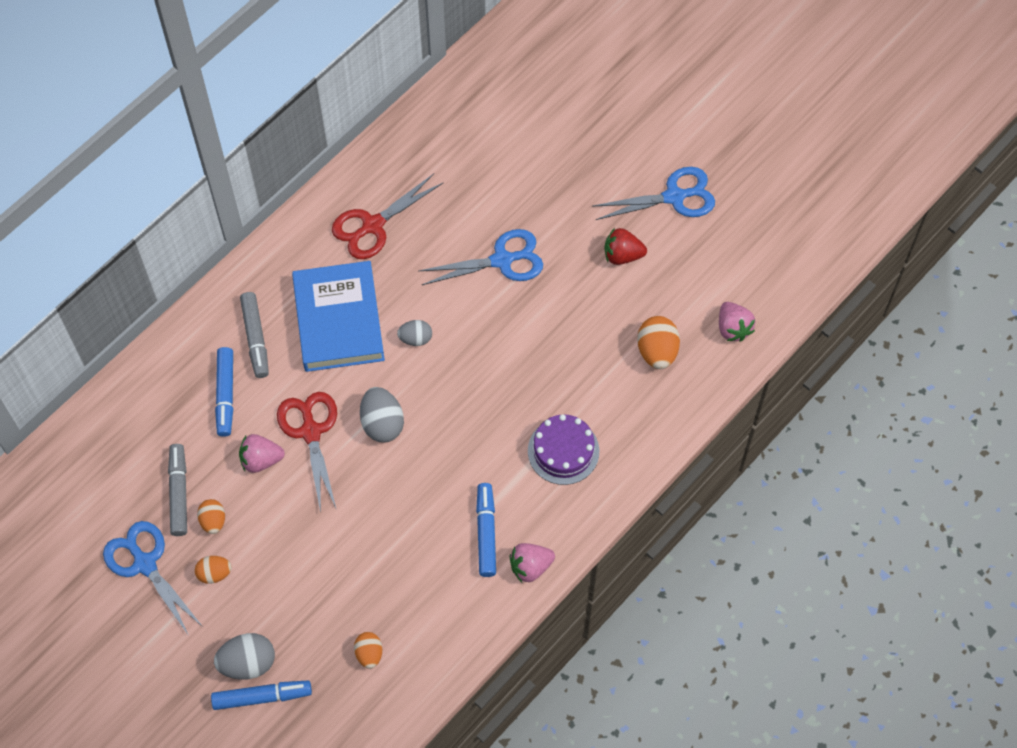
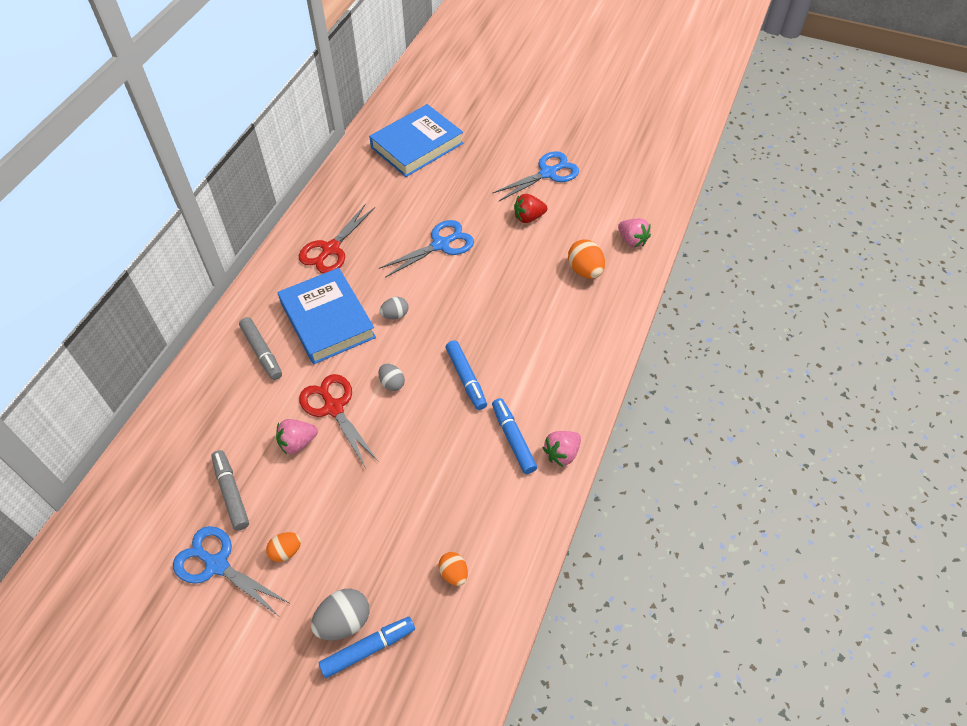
camera: 20 degrees left, 10 degrees down
(213, 521) = (270, 506): orange egg -> none
(225, 395) = (249, 402): blue marker -> blue marker (466, 378)
(382, 423) = (392, 383): grey egg -> grey egg, size x0.62
(528, 102) = (417, 145): none -> blue book
(563, 451) = (547, 359): purple cake -> none

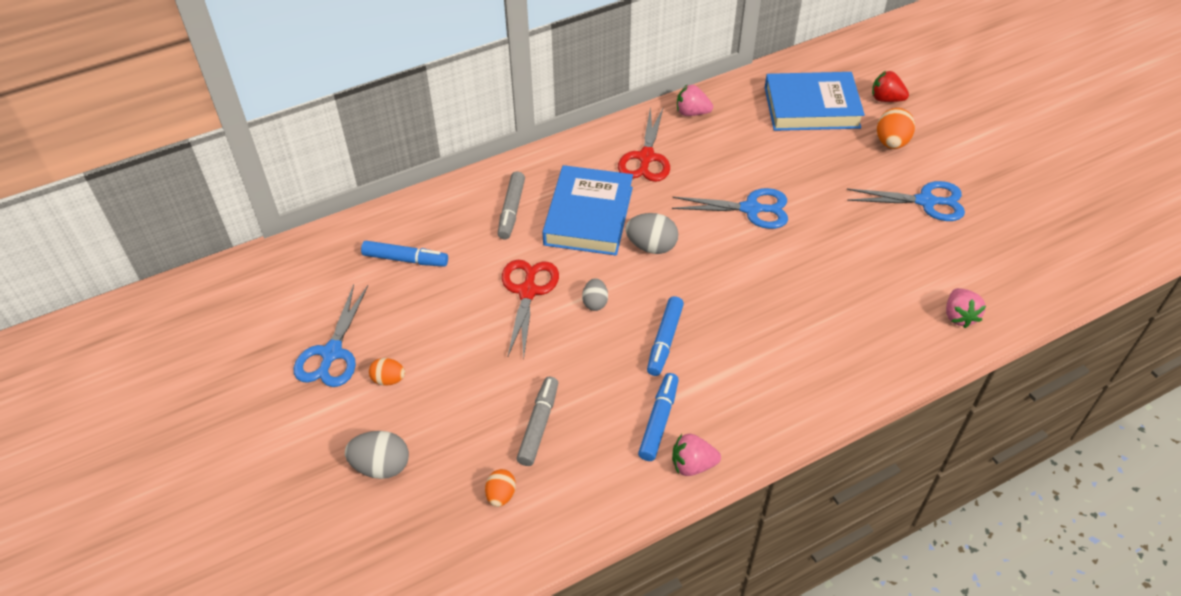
camera: 40 degrees right, 5 degrees down
(217, 564) = (332, 353): blue scissors -> blue scissors turned 150 degrees counterclockwise
(231, 493) = (390, 306): grey marker -> grey marker (538, 425)
(297, 443) = (474, 301): pink strawberry -> pink strawberry (692, 113)
(331, 249) = (646, 157): red scissors -> red scissors turned 60 degrees counterclockwise
(368, 649) = (380, 501): blue marker -> blue marker (405, 259)
(395, 315) = (651, 246): grey egg -> grey egg, size x1.60
(528, 217) = (864, 232): red strawberry -> red strawberry (886, 99)
(585, 270) = (877, 315): orange egg -> orange egg (891, 142)

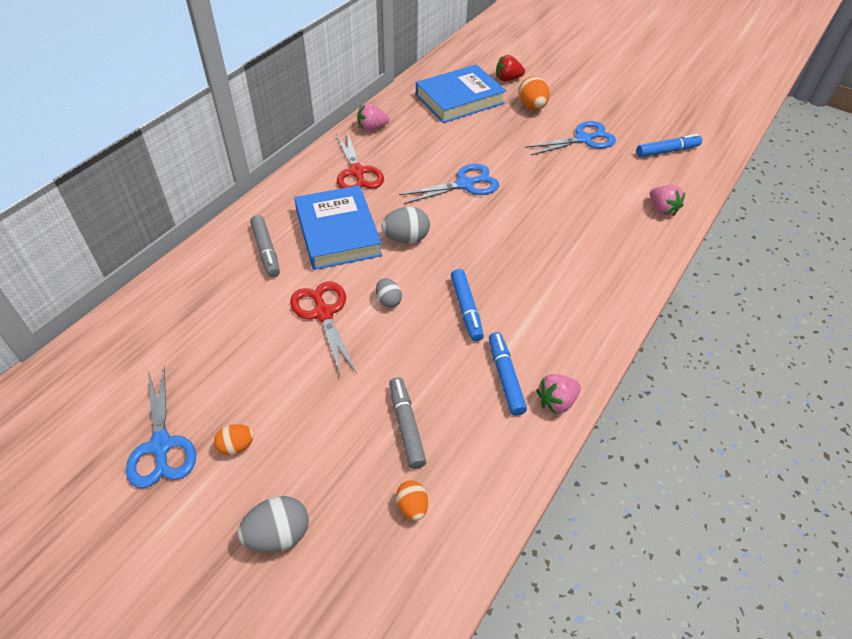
camera: 30 degrees left, 0 degrees up
(405, 259) = (188, 328): blue marker -> blue marker (667, 151)

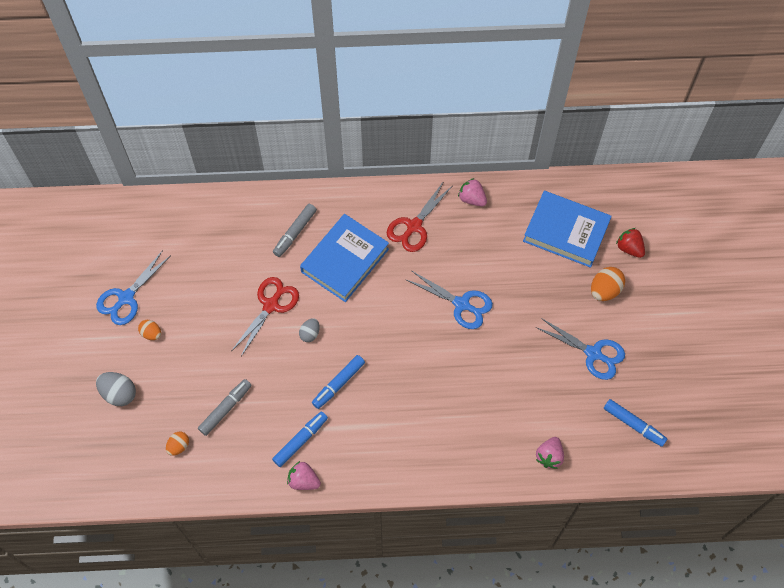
camera: 55 degrees right, 15 degrees up
(406, 239) = (373, 305): grey egg -> none

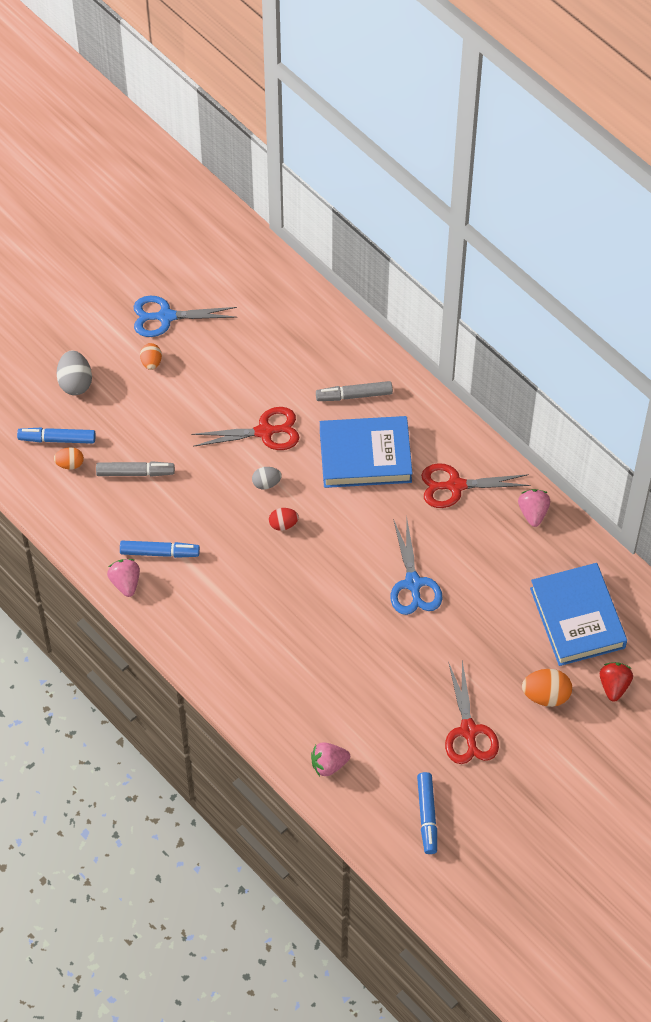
camera: 50 degrees right, 5 degrees down
(338, 384) = (240, 542): blue marker -> blue marker (57, 439)
(349, 347) = (283, 524): none -> red egg
(593, 353) = (468, 731): blue scissors -> red scissors

